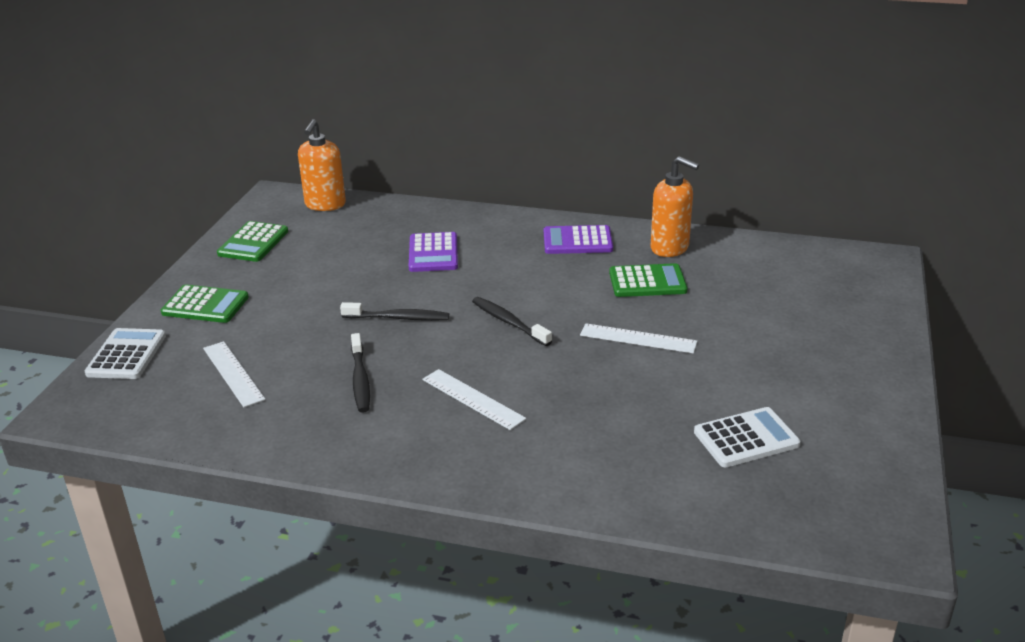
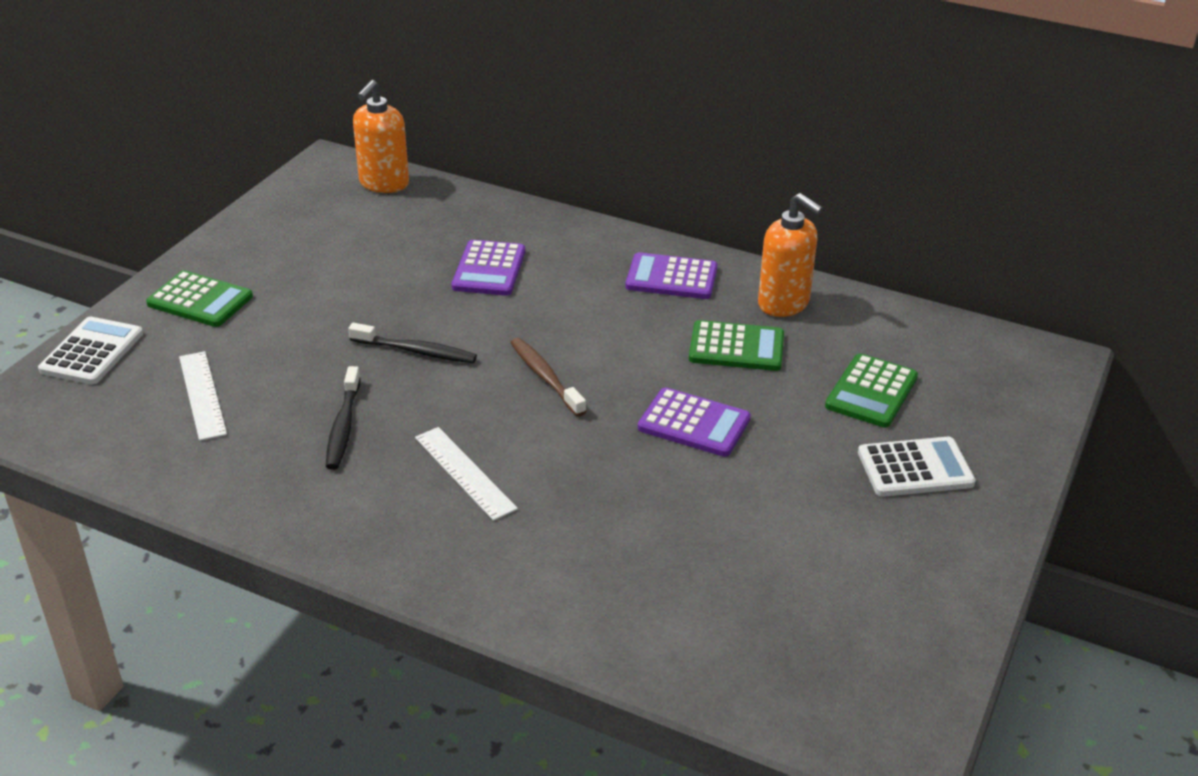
camera: 10 degrees right, 5 degrees up
(253, 243) = (282, 224): green calculator -> green calculator (871, 392)
(509, 322) = (545, 377): black toothbrush -> brown toothbrush
(638, 338) = (694, 423): white ruler -> purple calculator
(746, 438) = (773, 579): white calculator -> white calculator (915, 468)

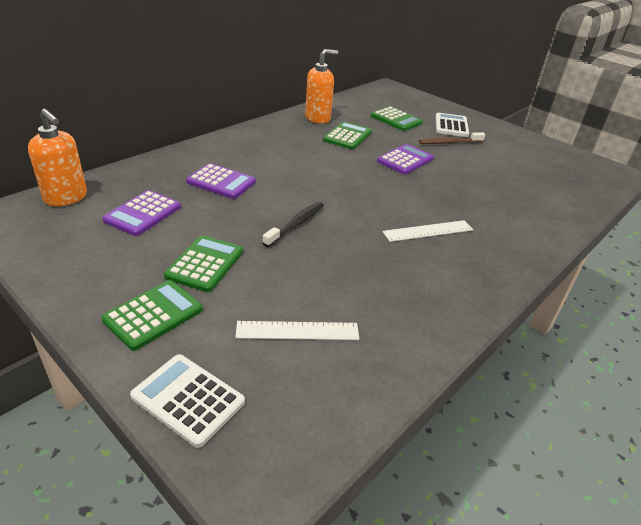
camera: 75 degrees left, 0 degrees up
(297, 306) = (205, 264): none -> green calculator
(343, 426) = (366, 267): black toothbrush -> none
(545, 377) = (347, 188): brown toothbrush -> brown toothbrush (449, 142)
(671, 277) = (275, 136): purple calculator -> purple calculator (143, 213)

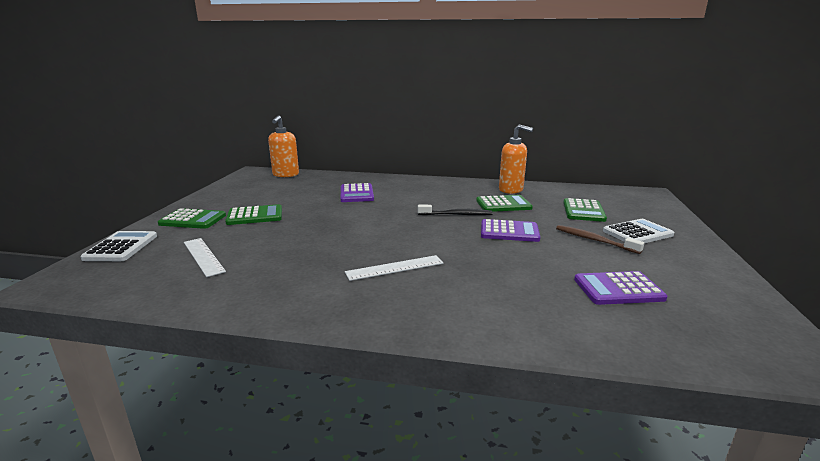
camera: 60 degrees right, 15 degrees down
(143, 213) = (291, 190): purple calculator -> purple calculator (618, 289)
(296, 224) = (334, 224): black toothbrush -> black toothbrush (457, 215)
(428, 231) = (395, 268): white ruler -> white ruler turned 60 degrees counterclockwise

